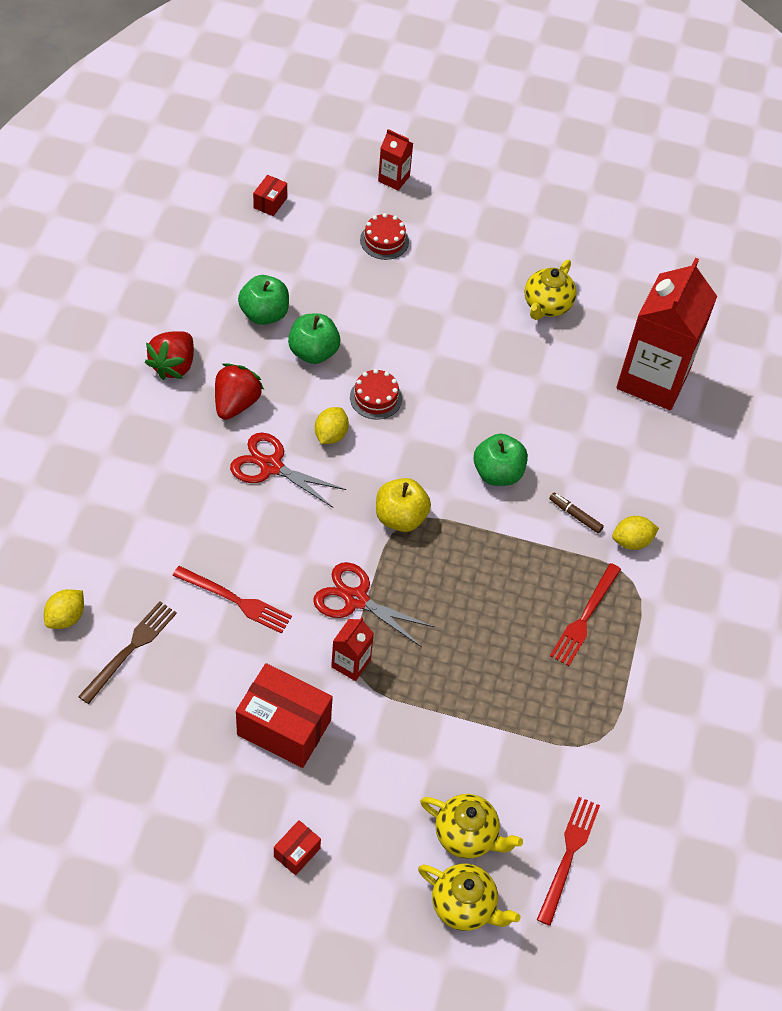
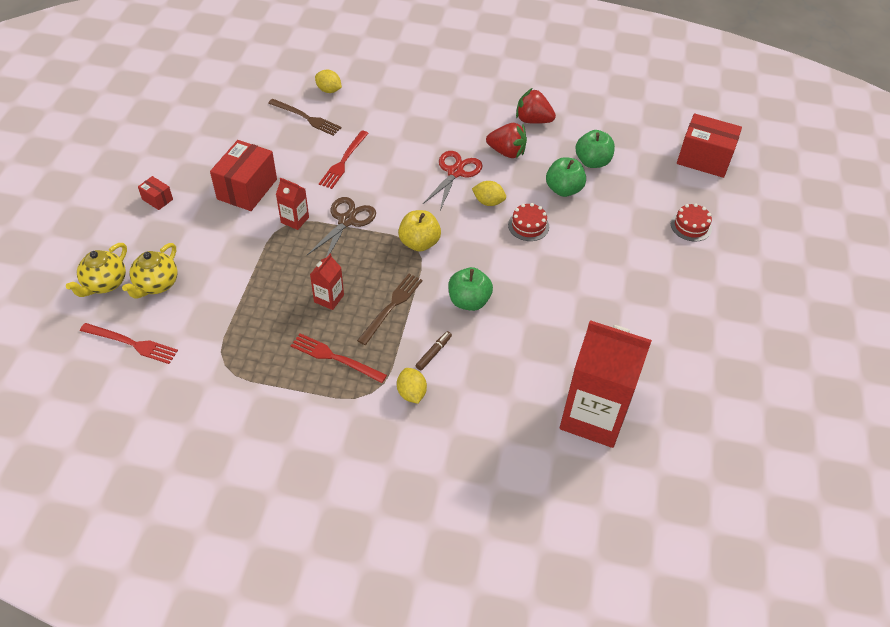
camera: 90 degrees right, 5 degrees down
(270, 203) = (704, 159): red box -> red box, size x2.10
(356, 599) = (346, 221): red scissors -> brown scissors
(393, 179) = (763, 230): red carton -> red carton (329, 298)
(506, 554) = (391, 306): none -> brown fork
(546, 306) = (656, 335): yellow teapot -> none

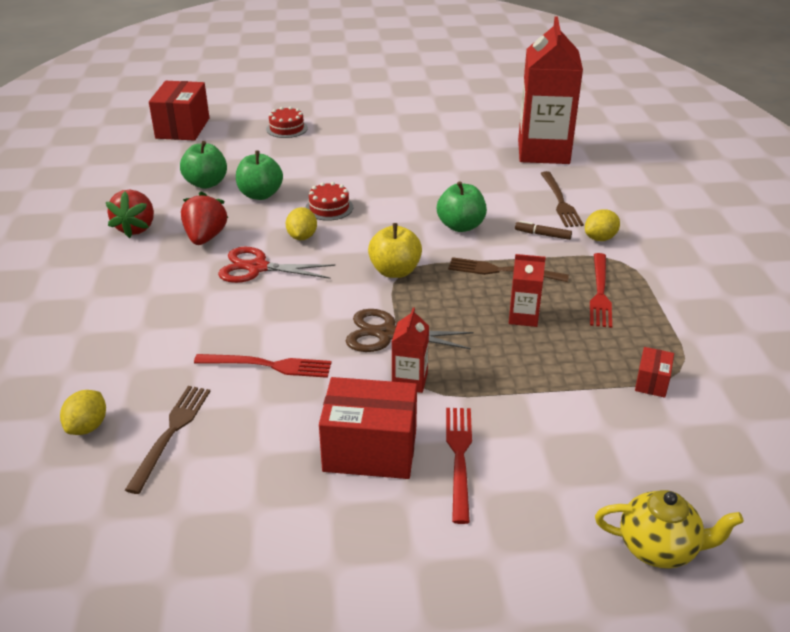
camera: 105 degrees left, 15 degrees down
(131, 343) = (726, 468): red fork -> red fork (459, 458)
(156, 284) = (615, 483): yellow teapot -> none
(157, 199) = (446, 559): red box -> red box (651, 382)
(486, 389) = (560, 201): none -> brown fork

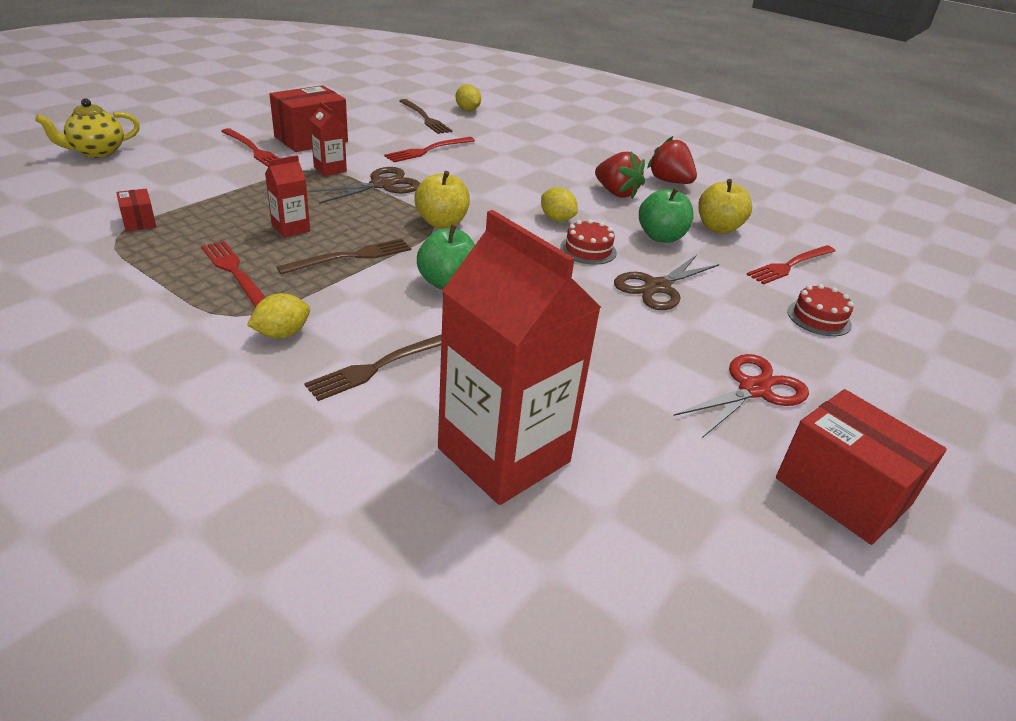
camera: 130 degrees right, 0 degrees up
(182, 128) = (879, 268): red box -> red box (842, 491)
(206, 183) = (718, 228): green apple -> yellow apple
(227, 149) = (790, 265): none -> red fork
(257, 268) = (540, 189): red scissors -> red scissors (753, 389)
(336, 173) = (657, 287): none -> brown scissors
(543, 235) = (353, 310): brown marker -> none
(560, 201) = (380, 366): brown fork -> brown fork turned 75 degrees counterclockwise
(600, 238) = (282, 334): yellow lemon -> yellow lemon turned 45 degrees clockwise

